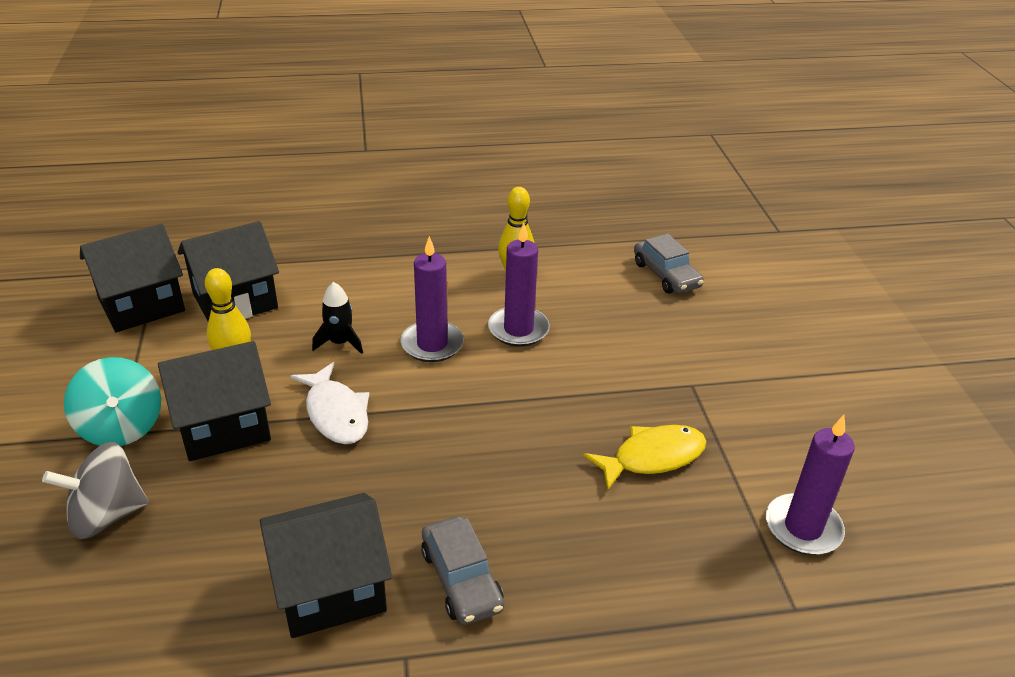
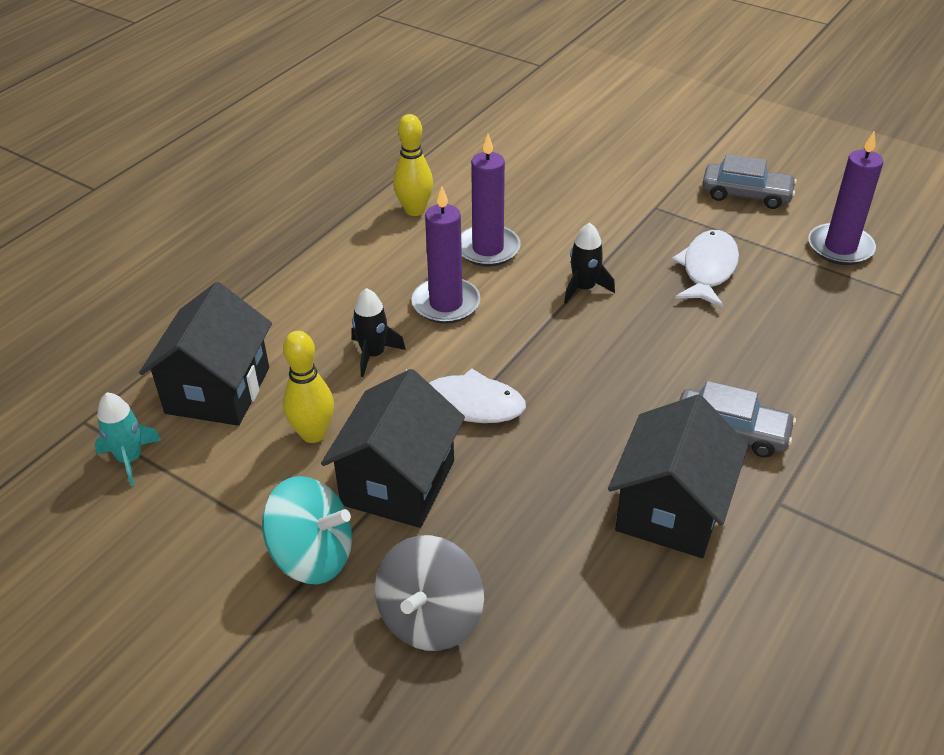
camera: 45 degrees left, 5 degrees up
(141, 305) = (130, 459): black house -> turquoise rocket
(536, 401) = (584, 288): none -> black rocket
(652, 457) = (708, 269): yellow fish -> white fish
(666, 275) = (520, 142): grey car -> grey car (746, 194)

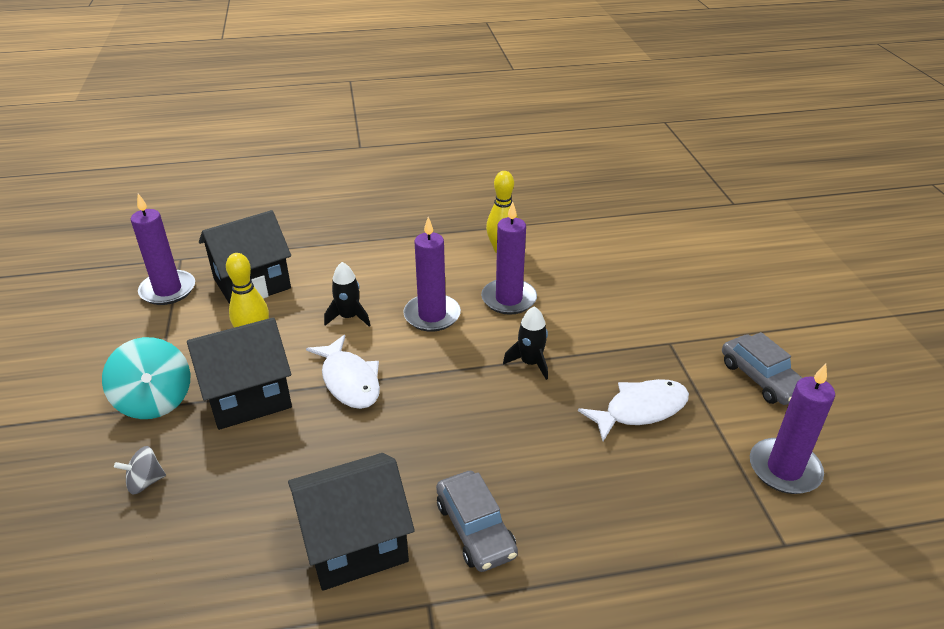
camera: 45 degrees right, 5 degrees down
(130, 459) = (168, 290): turquoise rocket -> purple candle
(430, 618) = (145, 482): grey spinning top -> grey spinning top, size x0.54

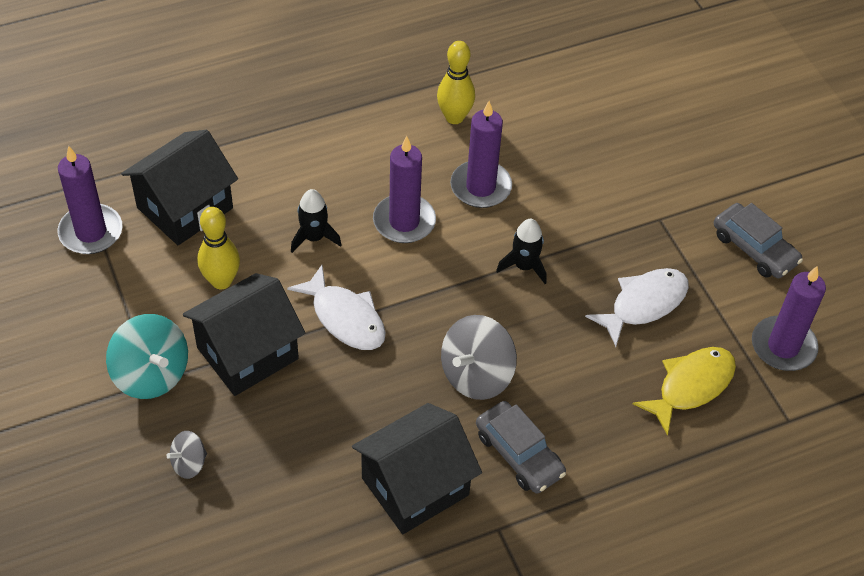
camera: 15 degrees left, 15 degrees up
(455, 447) = (476, 375): none -> grey spinning top
(677, 492) = (691, 386): none -> yellow fish

